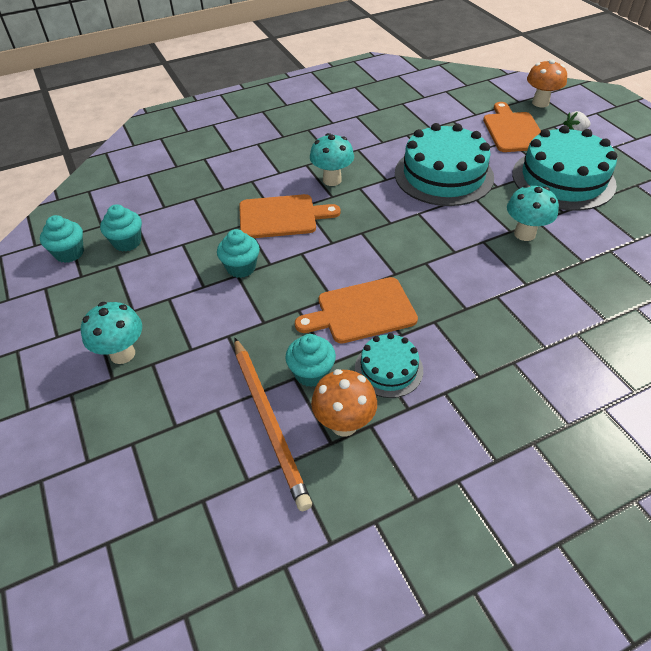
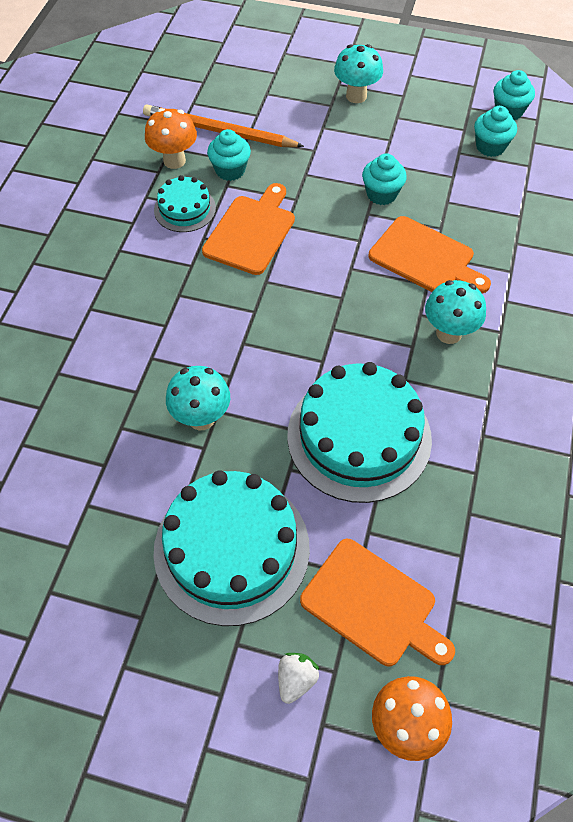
camera: 130 degrees right, 10 degrees up
(282, 216) = (425, 258): orange cutting board -> orange cutting board turned 90 degrees counterclockwise

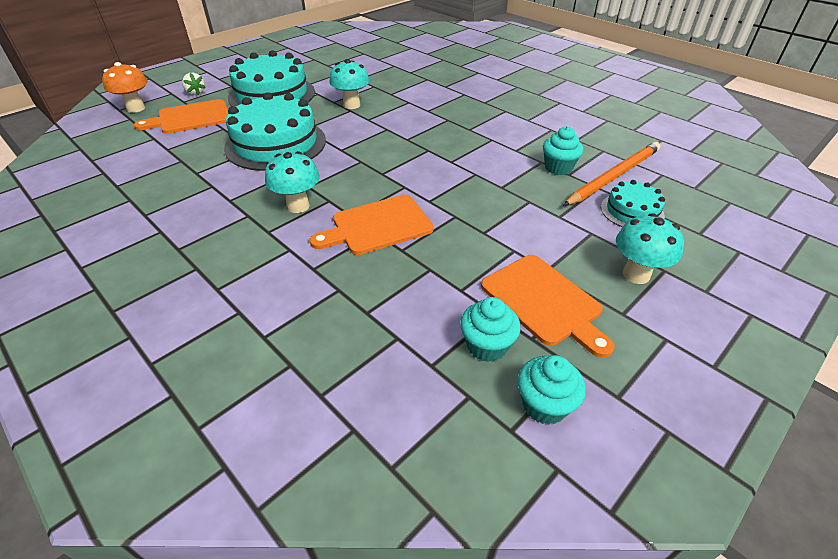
camera: 120 degrees right, 15 degrees down
(174, 161) = (585, 148): orange mushroom -> none
(185, 209) = (526, 139): turquoise cake -> turquoise cake (632, 211)
(251, 231) = (481, 158): orange cutting board -> orange cutting board (544, 302)
(381, 194) = (472, 232): turquoise cupcake -> none

